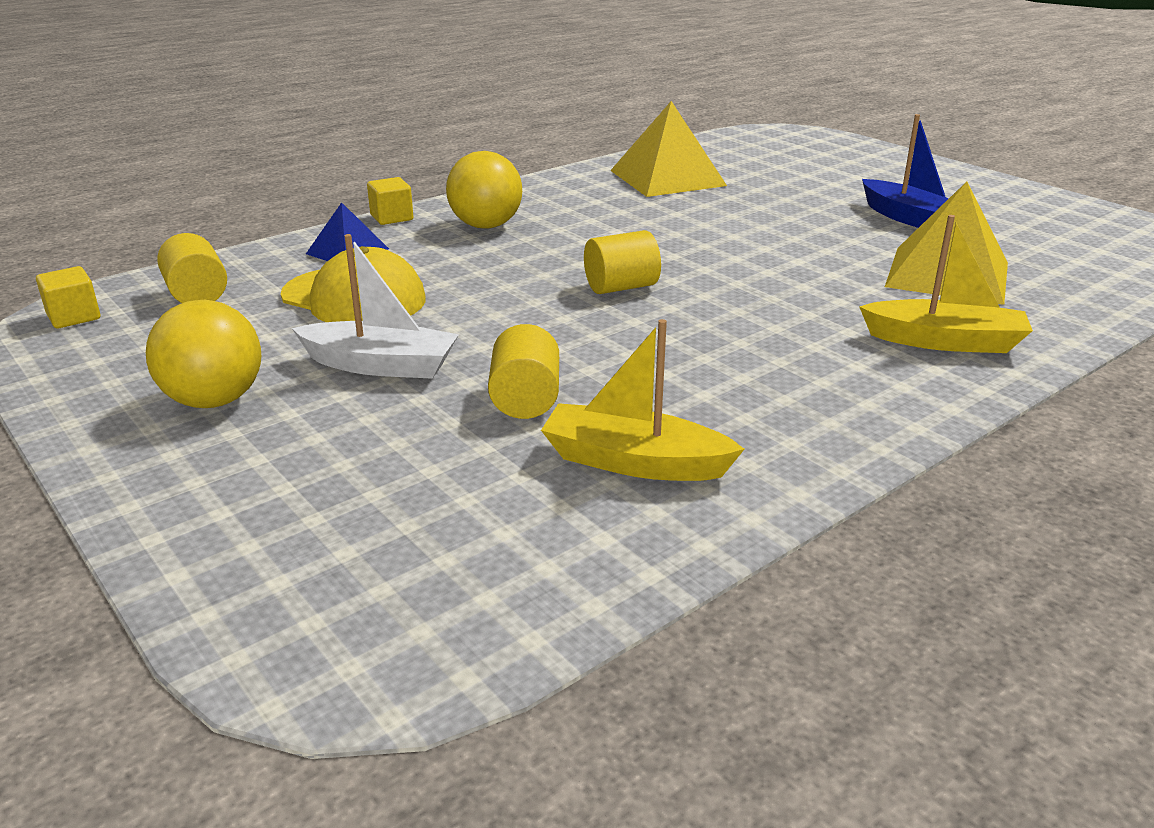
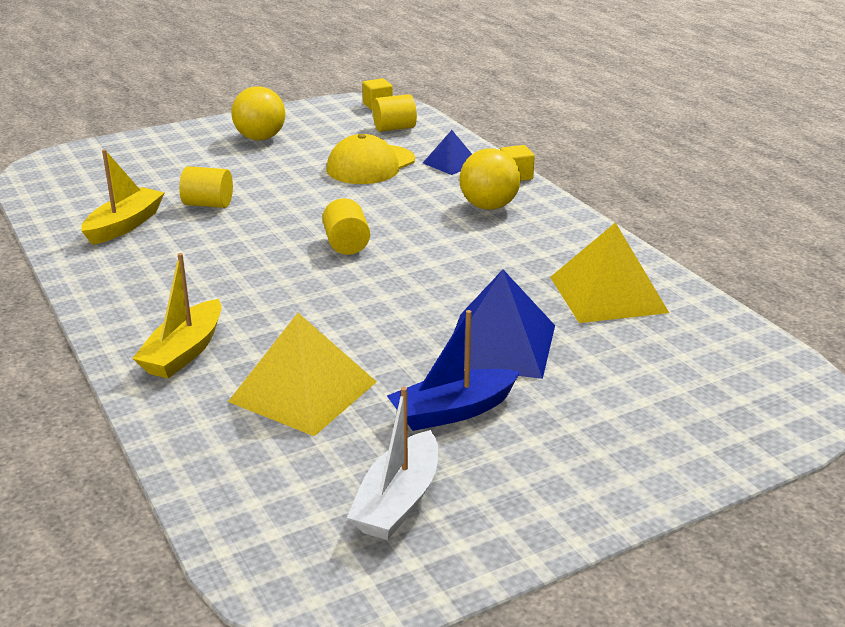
camera: 100 degrees right, 0 degrees up
(380, 365) = (274, 171): white boat -> white boat (398, 501)
(789, 209) = (499, 345): none -> blue pyramid

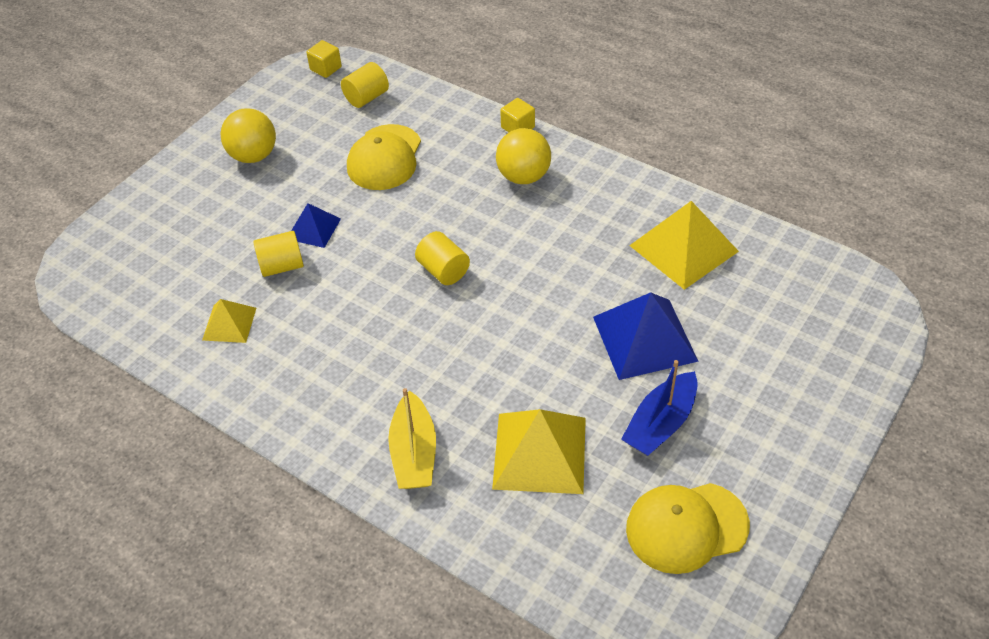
camera: 25 degrees left, 20 degrees up
(124, 225) = (229, 324): yellow boat -> yellow pyramid
(398, 501) = (686, 527): white boat -> yellow cap
(451, 163) = (451, 129): blue pyramid -> blue pyramid (313, 228)

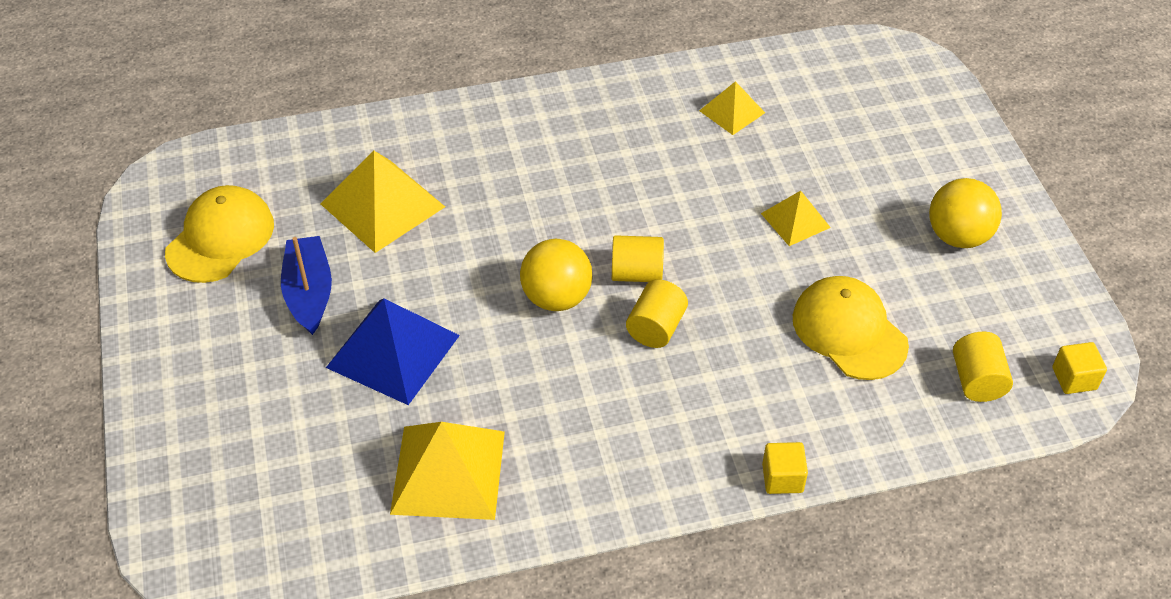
camera: 130 degrees right, 0 degrees up
(282, 266) = (767, 175): yellow cylinder -> yellow cylinder (656, 327)
(313, 228) = (795, 220): blue pyramid -> yellow pyramid
(414, 452) = (474, 140): yellow boat -> none
(523, 176) = (696, 423): yellow ball -> yellow ball (556, 297)

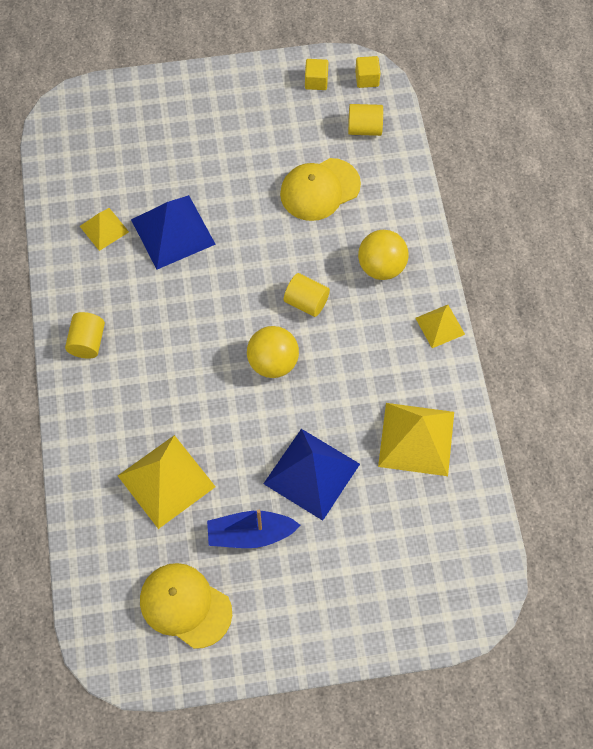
camera: 85 degrees left, 15 degrees up
(636, 273) = (256, 309): yellow cylinder -> yellow cylinder (87, 342)
(741, 177) = (172, 231): none -> blue pyramid
(782, 478) = (430, 245): yellow cube -> yellow cube (316, 81)
(795, 220) = (219, 204): yellow pyramid -> yellow pyramid (440, 326)
(958, 236) = (246, 113): yellow ball -> yellow ball (381, 267)

